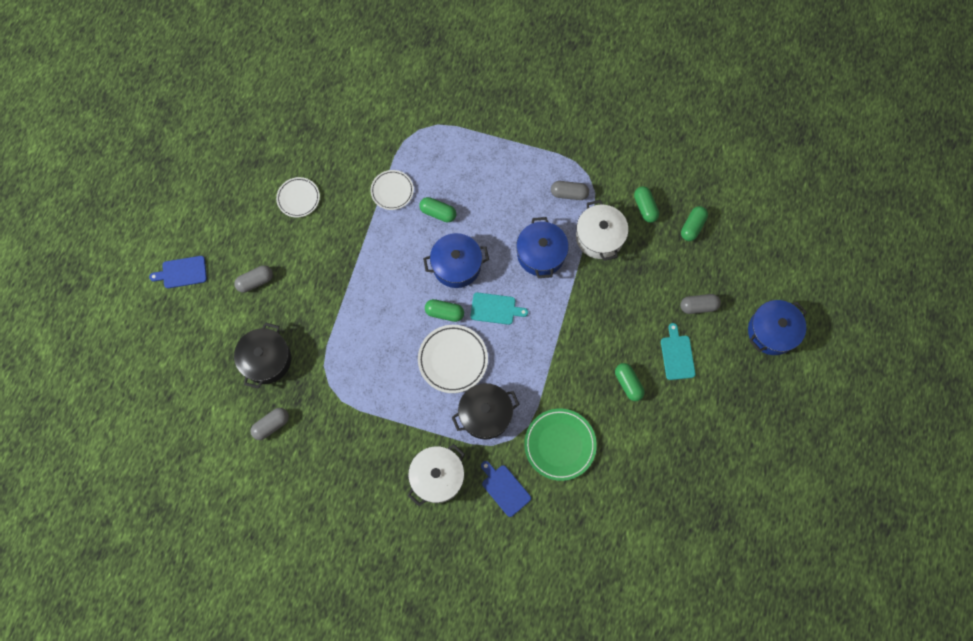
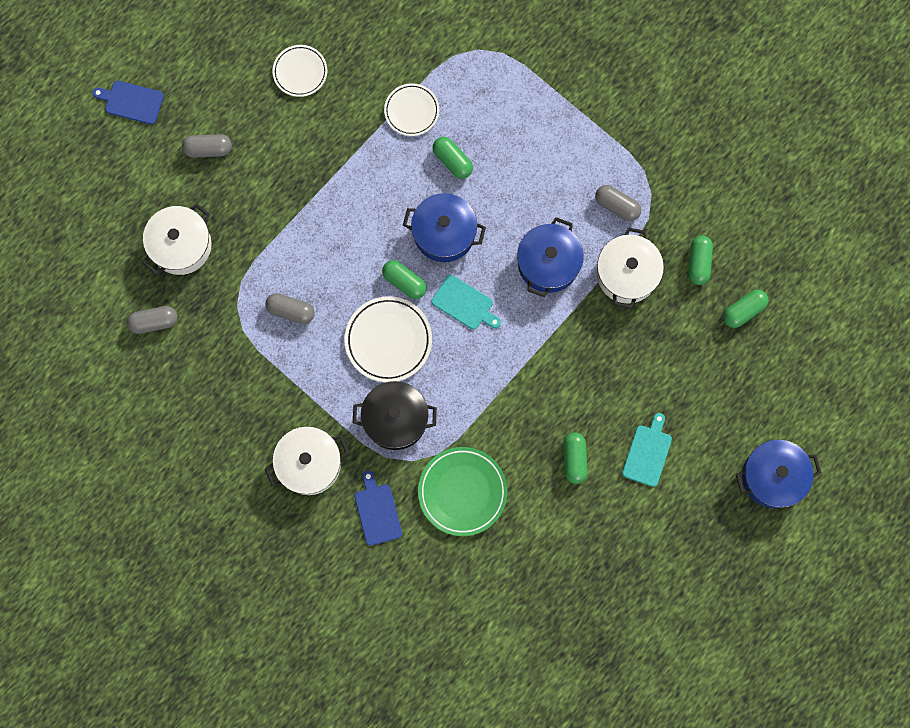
camera: 25 degrees right, 5 degrees up
(266, 360) = (181, 245): black pot -> white pot
(698, 306) = (701, 408): grey capsule -> grey capsule (291, 311)

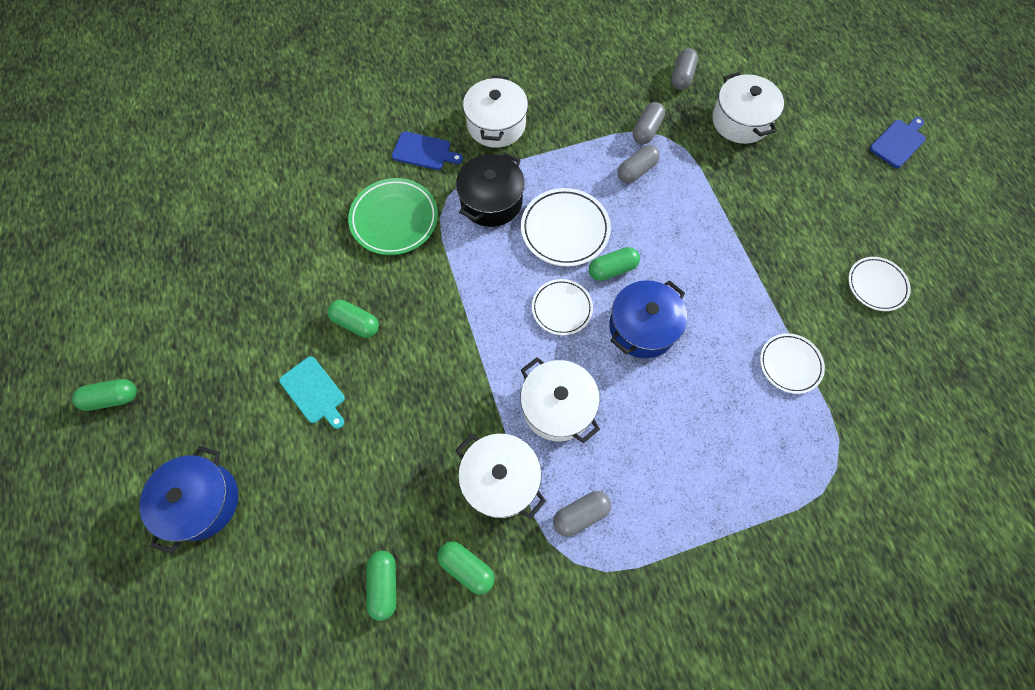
camera: 120 degrees right, 10 degrees down
(208, 149) = (825, 178): grey capsule -> grey capsule (646, 130)
(452, 161) = (716, 374): green capsule -> green capsule (113, 398)
(464, 303) = (562, 308): turquoise cutting board -> white plate
(548, 263) = (557, 407): blue pot -> white pot

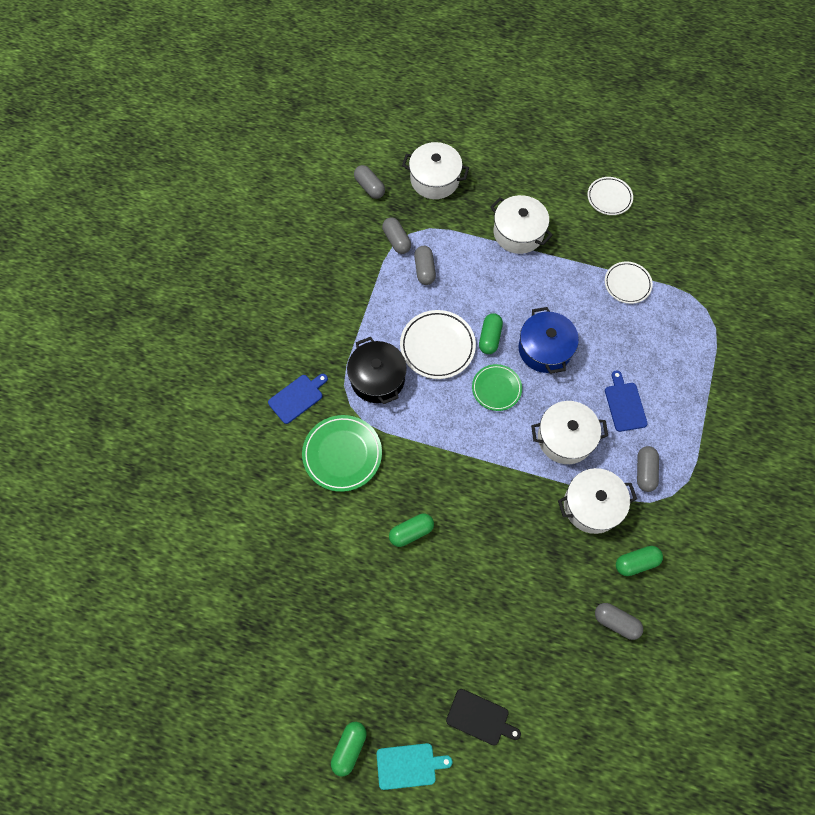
camera: 55 degrees left, 0 degrees up
(202, 501) = (480, 718): blue pot -> black cutting board
(314, 392) = (446, 592): turquoise cutting board -> turquoise cutting board (409, 765)
(384, 584) = (616, 622): green capsule -> grey capsule
(496, 125) = (313, 333): white pot -> white pot (518, 233)
(562, 308) = (496, 388): white plate -> green plate
(898, 142) = (521, 106): blue cutting board -> blue cutting board (624, 404)

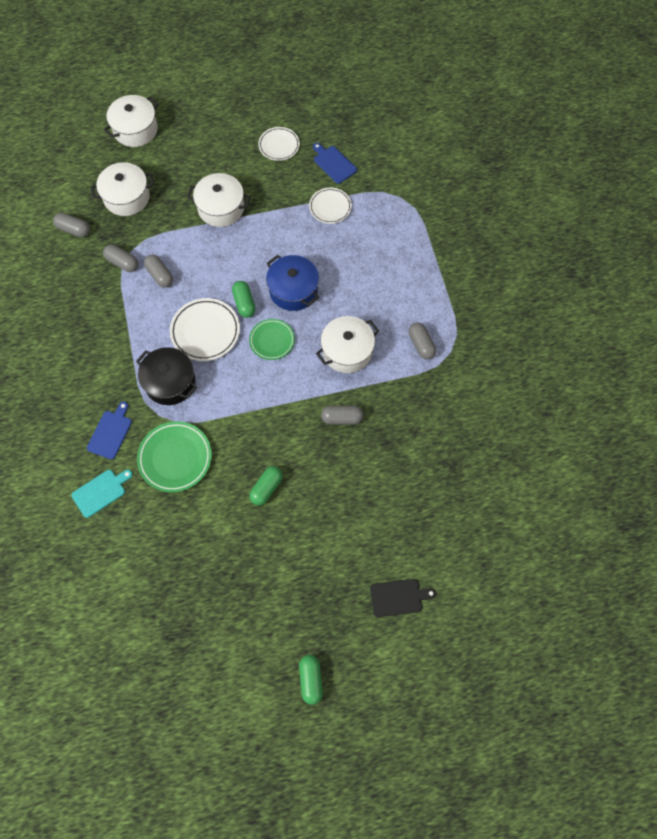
camera: 30 degrees left, 0 degrees up
(409, 765) = (364, 665): turquoise cutting board -> turquoise cutting board (100, 492)
(592, 505) = (395, 391): white pot -> white pot (135, 130)
(616, 622) = (460, 468): grey capsule -> grey capsule (342, 418)
(624, 404) = (378, 302): blue cutting board -> blue cutting board (334, 163)
(636, 562) = (451, 416): green capsule -> none

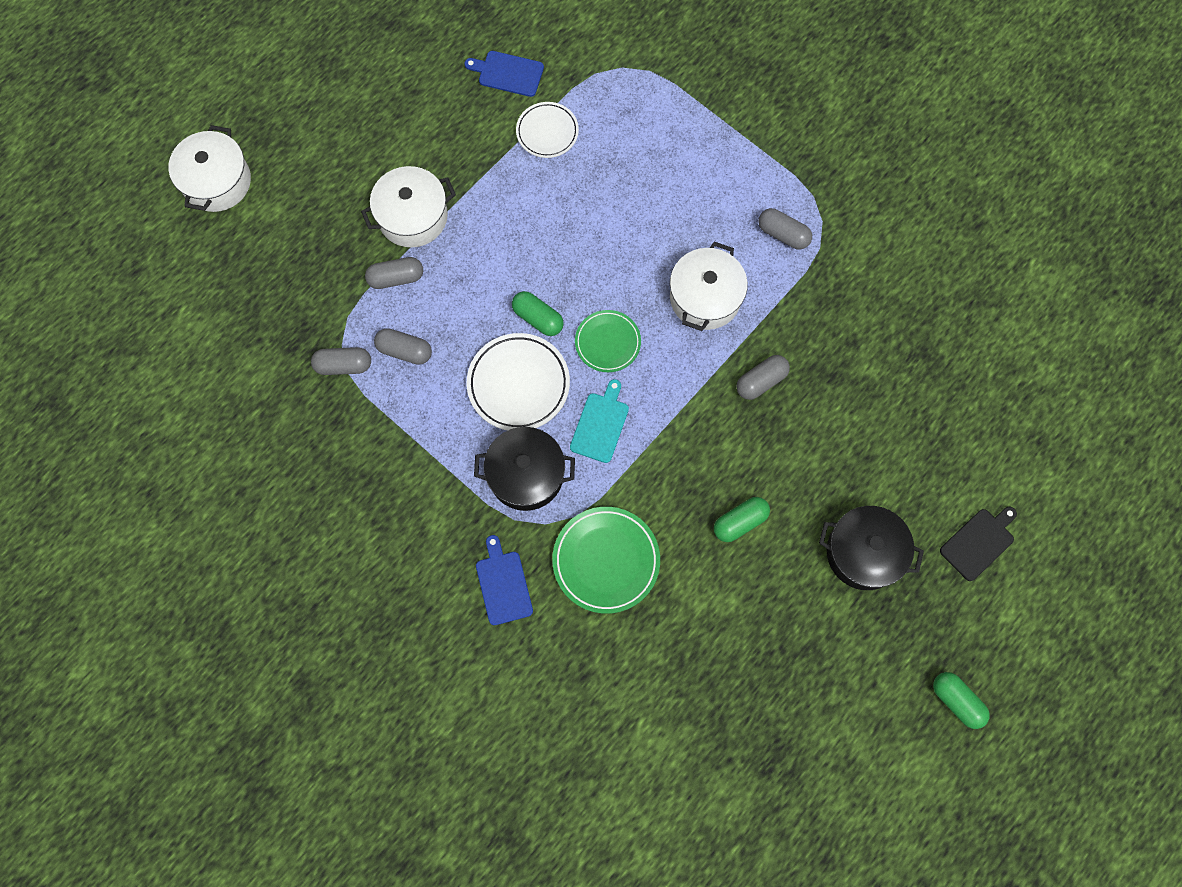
camera: 35 degrees left, 5 degrees up
(74, 229) = (244, 363): grey capsule -> grey capsule (396, 278)
(100, 492) = (550, 663): turquoise cutting board -> turquoise cutting board (600, 425)
(126, 197) = (279, 278): white pot -> none
(266, 488) = (740, 522): green capsule -> green capsule turned 60 degrees clockwise
(279, 145) = (421, 91): white plate -> none
(293, 290) = (584, 264): blue pot -> none
(324, 555) = (864, 553): none -> black pot

